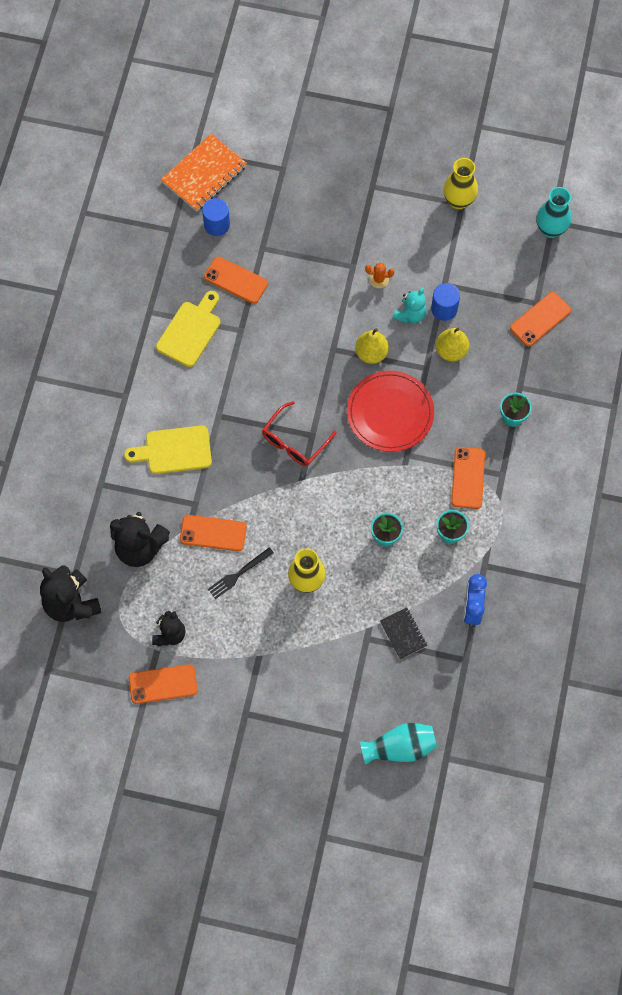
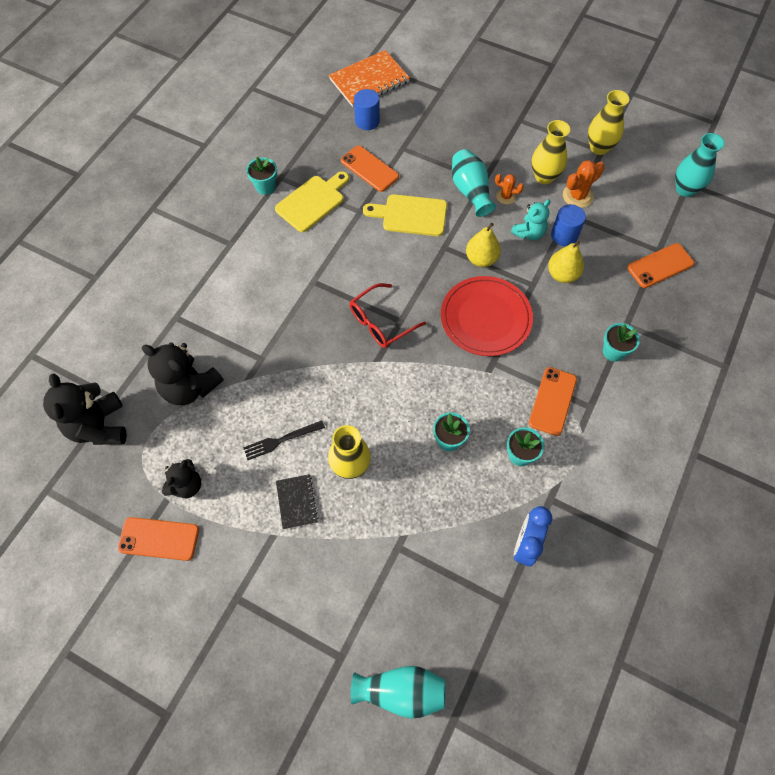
camera: 15 degrees right, 5 degrees down
(138, 326) = (265, 187): none -> turquoise flower pot
(174, 450) = (259, 303): yellow cutting board -> yellow cutting board (410, 215)
(213, 533) = (269, 392): orange phone -> none
(343, 282) = (470, 191): none -> turquoise vase
(403, 634) = (440, 553): black notebook -> black notebook (297, 502)
(411, 248) = (544, 177): none -> yellow vase
(448, 262) = (577, 196): none -> orange cactus

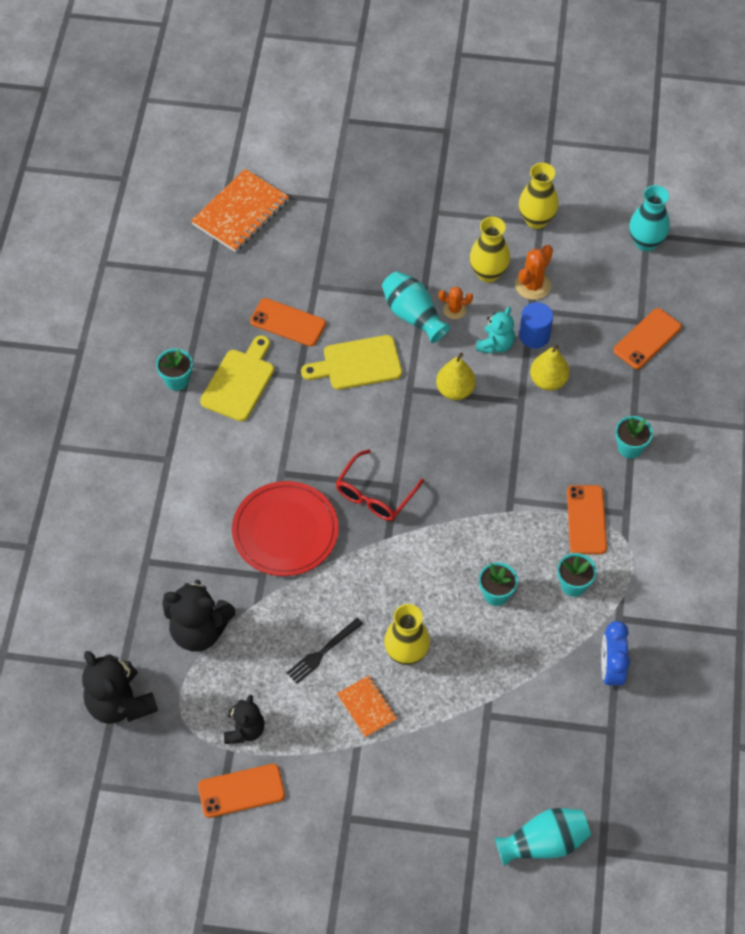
camera: 20 degrees left, 5 degrees down
(297, 502) = (367, 707): black notebook -> orange notebook
(367, 121) = (260, 265): blue cylinder -> none
(486, 318) = (485, 454): red plate -> red plate (285, 531)

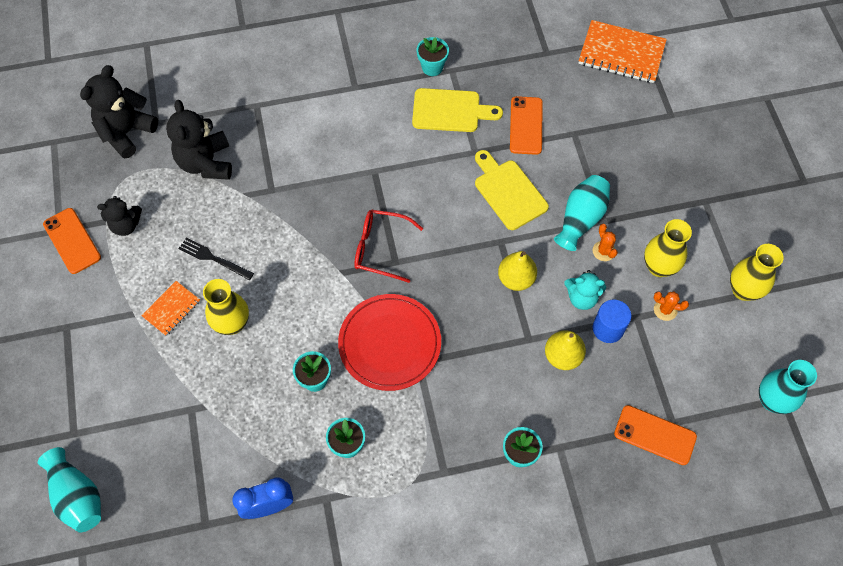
camera: 70 degrees right, 5 degrees up
(285, 531) = (319, 192): red plate -> red plate (389, 343)
(533, 285) = (665, 310): orange cactus -> orange cactus, size x0.64
(586, 520) = (422, 436): orange phone -> none

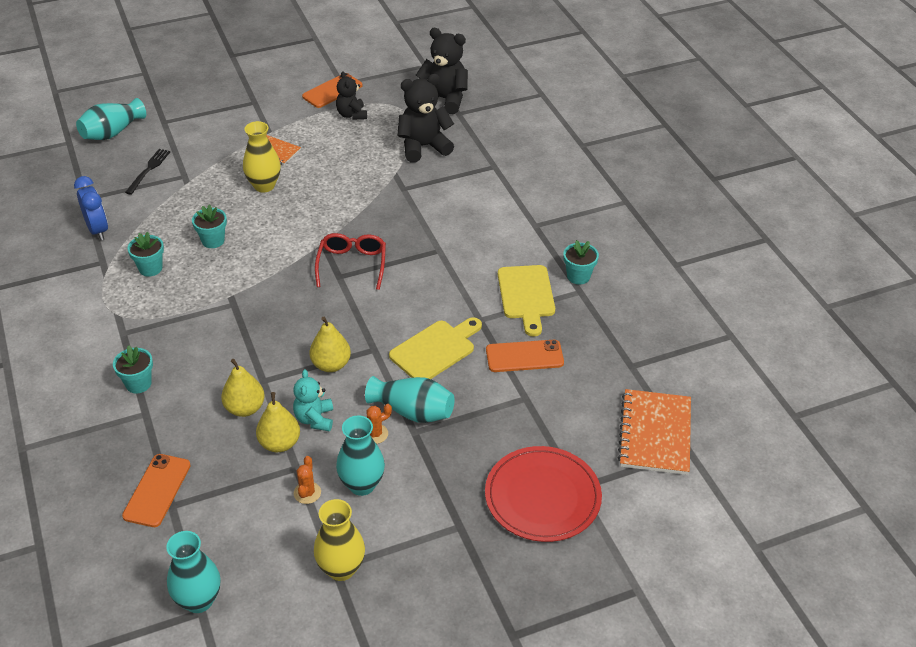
camera: 80 degrees right, 20 degrees down
(213, 258) = (326, 166): black fork -> black fork (149, 170)
(389, 343) = (251, 282): red plate -> red plate (542, 496)
(608, 328) = (280, 443): blue cylinder -> yellow pear
(659, 267) = (362, 485): yellow vase -> turquoise vase

